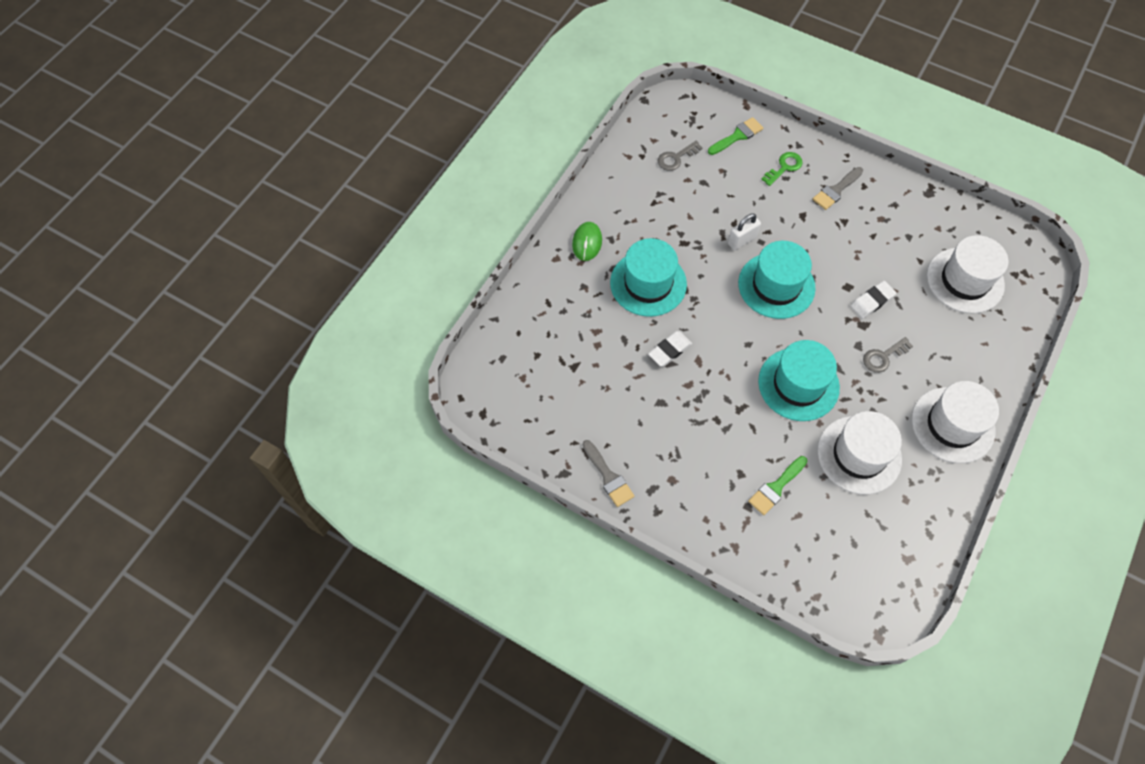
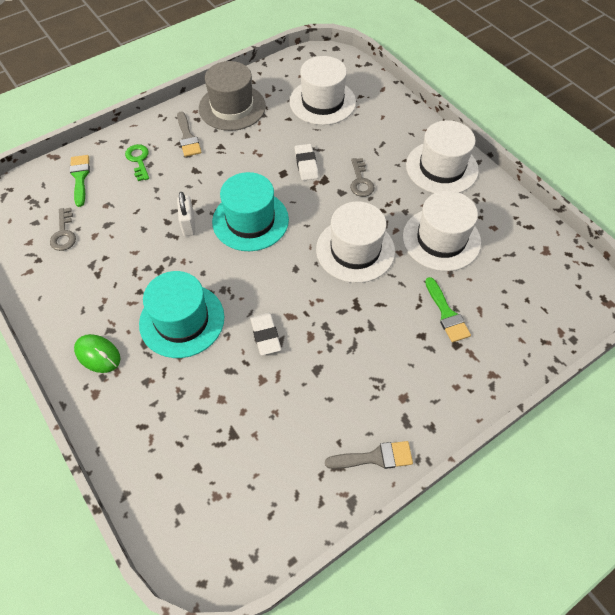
camera: 65 degrees left, 5 degrees down
(798, 384) = (355, 250): turquoise hat -> white hat
(899, 206) = (232, 107): none -> grey hat

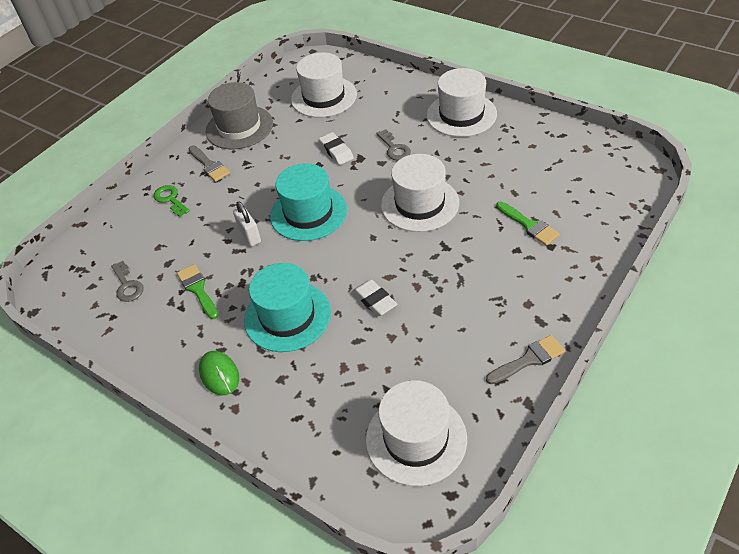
camera: 15 degrees left, 10 degrees down
(80, 177) = (118, 232): green brush -> green brush (198, 289)
(98, 354) = (219, 374): green mouse -> green mouse turned 45 degrees clockwise
(441, 239) = (492, 170): white hat -> white hat (416, 439)

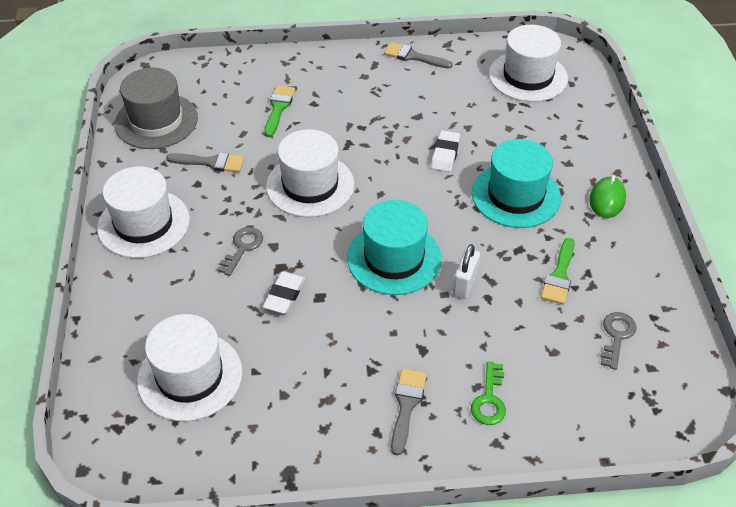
camera: 135 degrees left, 0 degrees up
(239, 127) = (316, 429): grey hat -> grey hat (156, 121)
(494, 164) = (211, 162): none -> grey brush

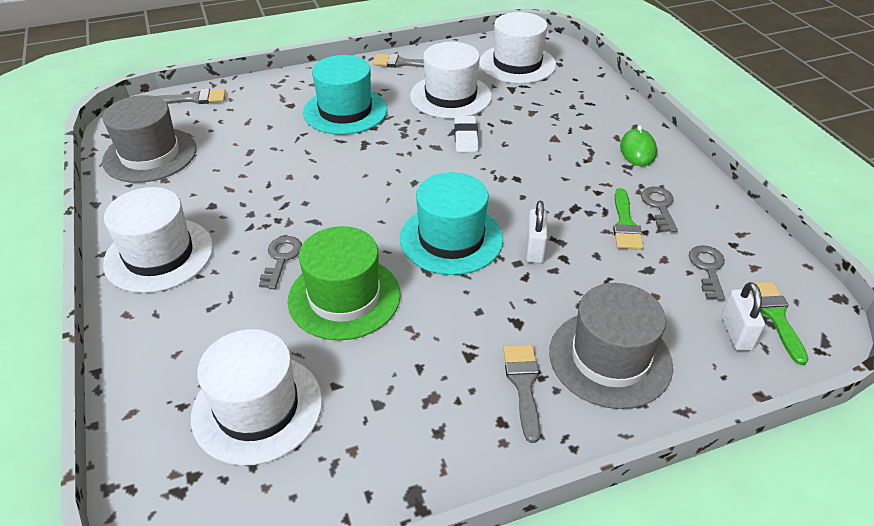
camera: 15 degrees left, 5 degrees down
(211, 162) = (222, 183): grey brush -> grey brush (194, 99)
(278, 108) = (281, 124): green brush -> green brush (775, 316)
(284, 295) = (344, 297): white eraser -> green hat
(310, 185) = (337, 186): white hat -> white hat (450, 96)
(489, 399) = (610, 358): green key -> grey hat
(516, 195) = (550, 161): turquoise hat -> turquoise hat (345, 111)
(600, 264) = (659, 206): none -> grey key
(612, 402) = (736, 333): none -> white padlock

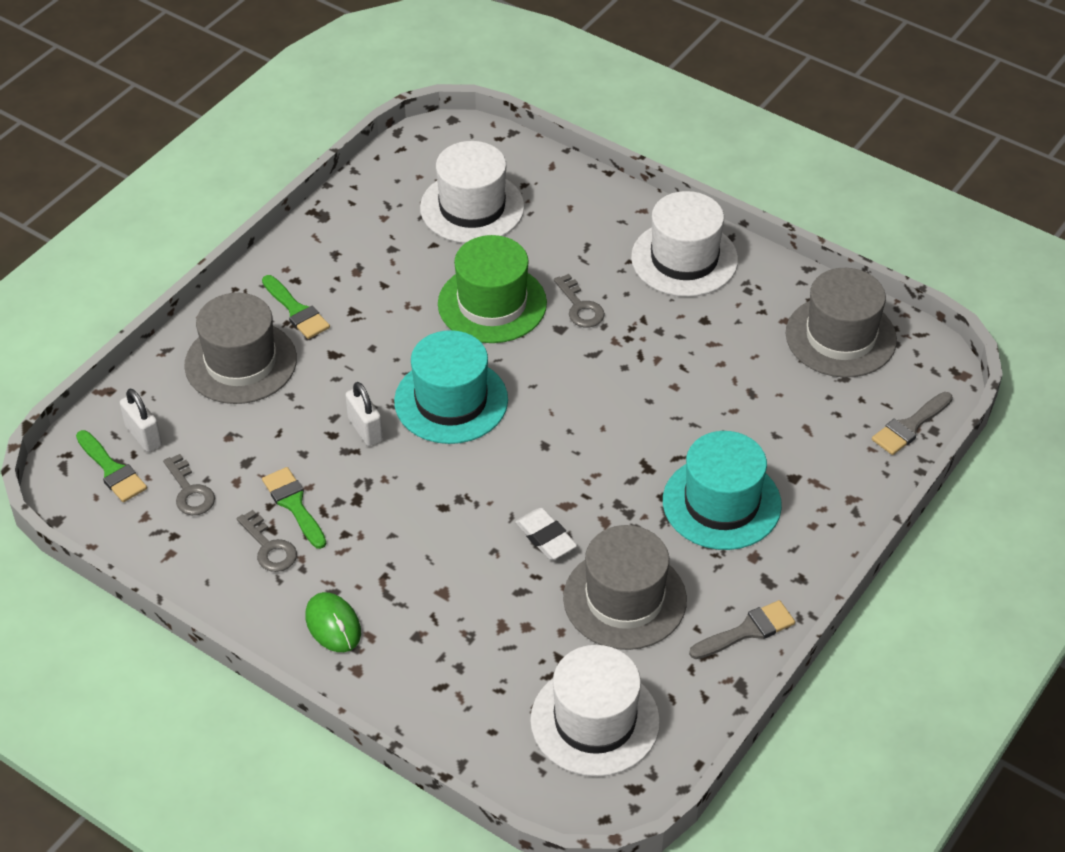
camera: 145 degrees right, 5 degrees up
(450, 96) = (624, 599): white hat -> grey hat
(523, 384) = (296, 311): grey brush -> green brush

